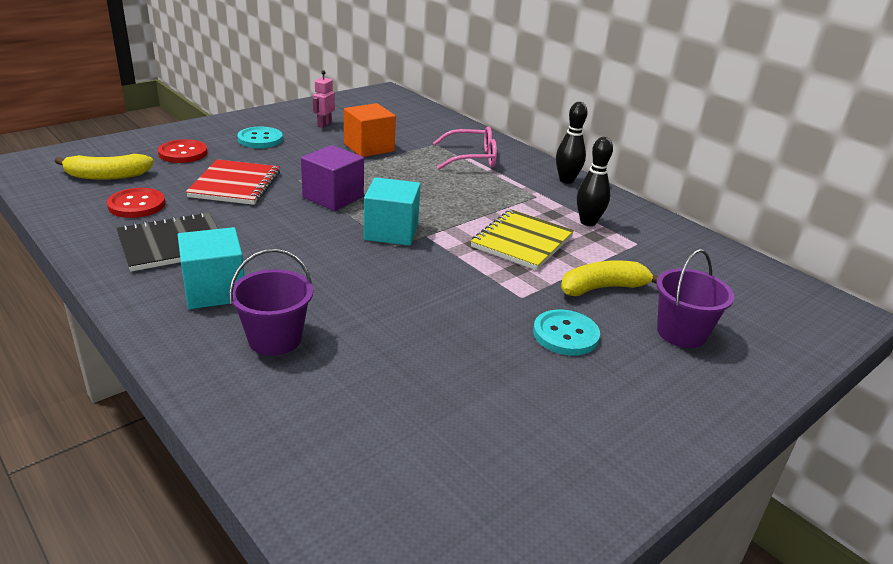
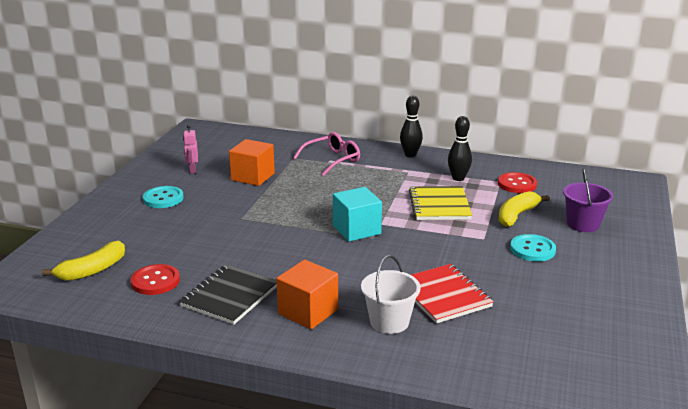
camera: 30 degrees left, 5 degrees down
(183, 153) = (121, 231): red button -> red button (517, 184)
(215, 290) = (308, 311): turquoise cube -> orange cube
(235, 185) = (202, 239): red notebook -> red notebook (443, 295)
(275, 339) = (389, 322): purple bucket -> white bucket
(333, 197) = (284, 221): purple cube -> none

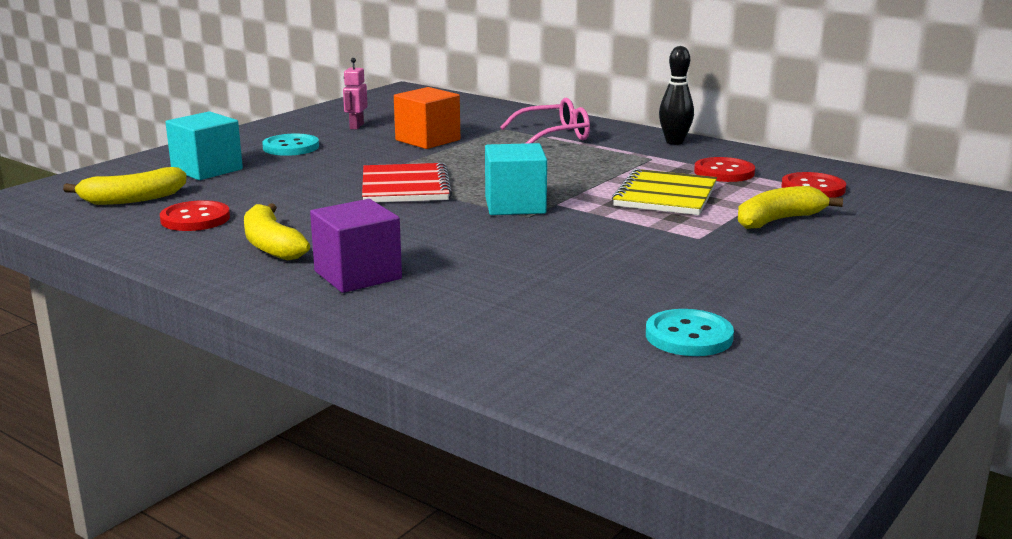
camera: 20 degrees right, 5 degrees down
(121, 231) = (207, 169): none -> turquoise cube
(230, 296) = (271, 245): black notebook -> yellow banana
(308, 311) = (358, 275): orange cube -> purple cube
(389, 322) = (461, 302): white bucket -> none
(443, 295) = (572, 287): red notebook -> red notebook (405, 187)
(458, 178) = (724, 172): black bowling pin -> red button
(532, 249) = (767, 259): turquoise button -> turquoise button (689, 336)
(583, 224) = (882, 243): purple bucket -> none

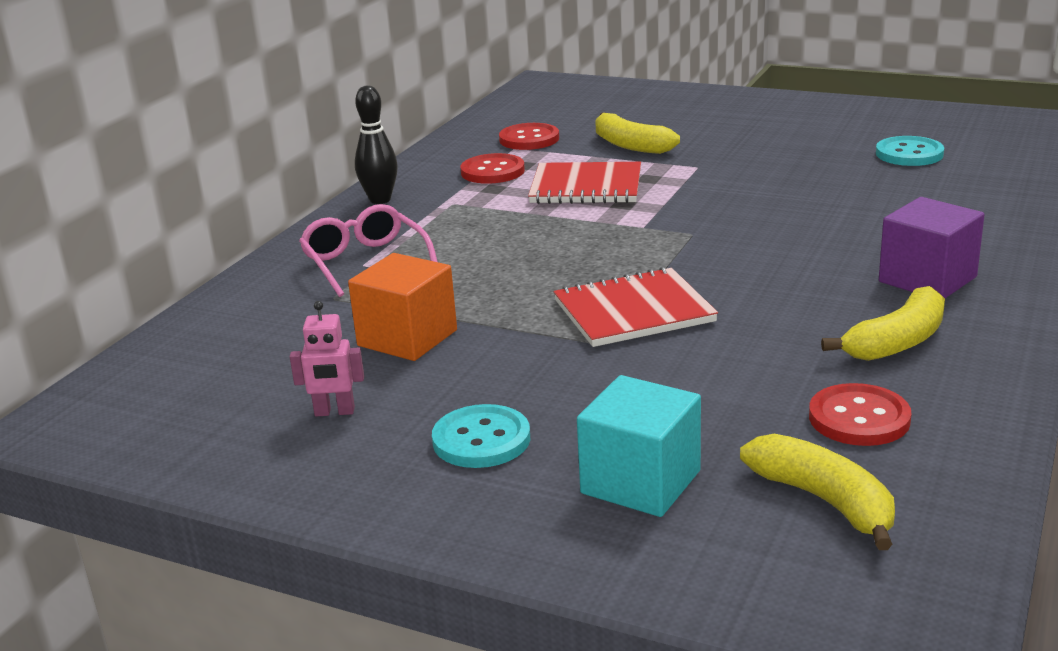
camera: 100 degrees left, 5 degrees up
(515, 205) = (662, 244): turquoise cube -> none
(665, 196) = (586, 187): yellow notebook -> red notebook

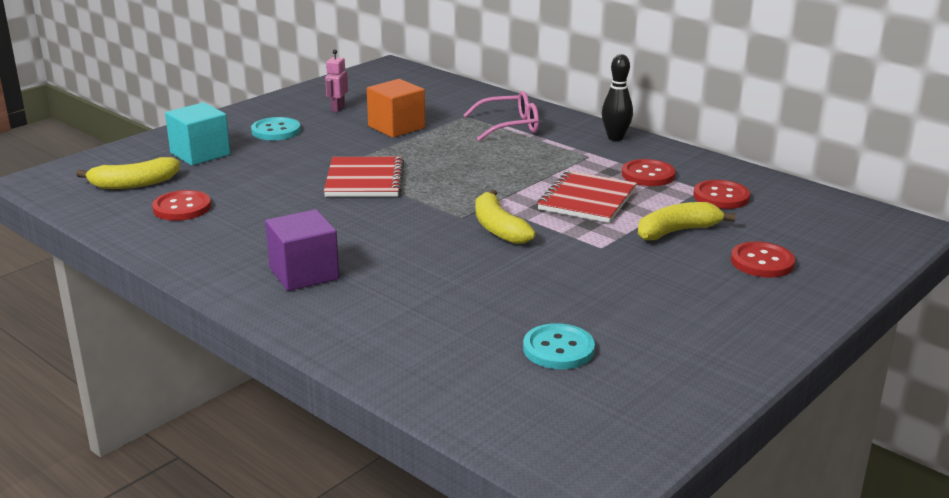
camera: 105 degrees right, 0 degrees up
(664, 114) = (762, 262): none -> red button
(897, 342) = (240, 239): yellow banana -> yellow banana (498, 228)

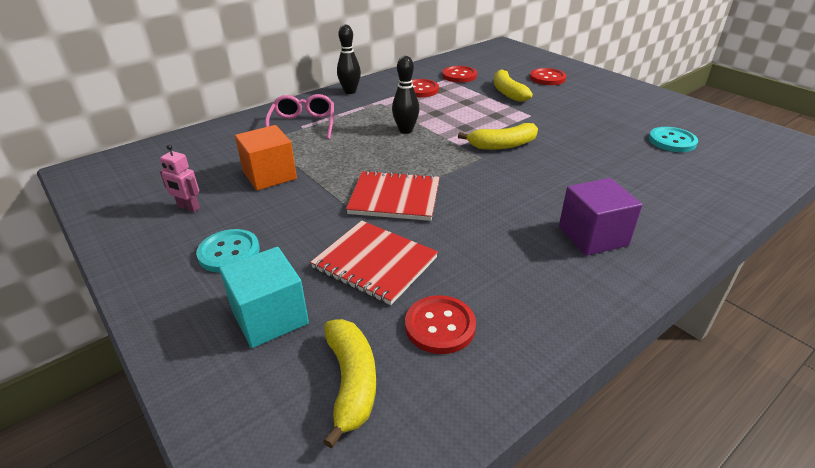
camera: 80 degrees left, 10 degrees up
(517, 175) = (405, 130): none -> black bowling pin
(587, 199) = (456, 111): red notebook -> red notebook (375, 263)

